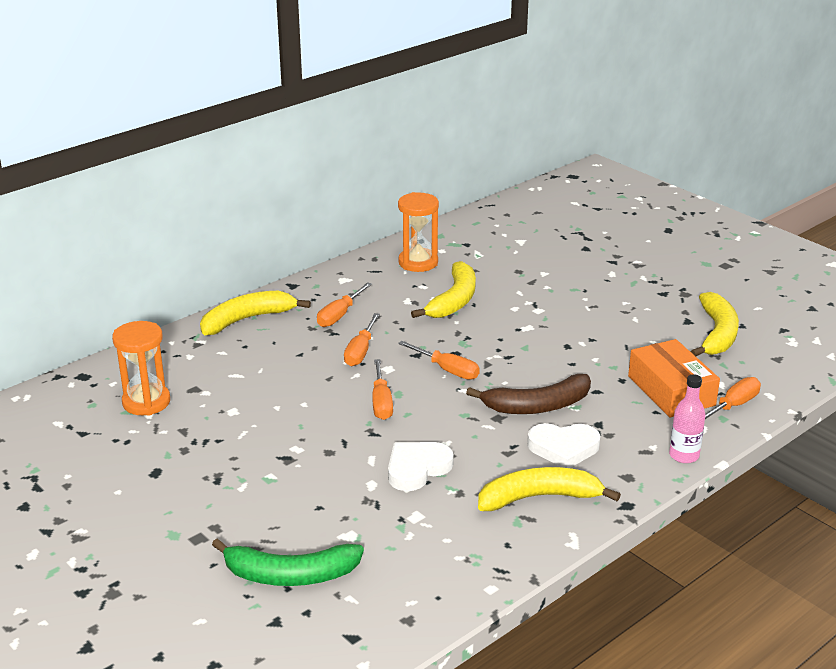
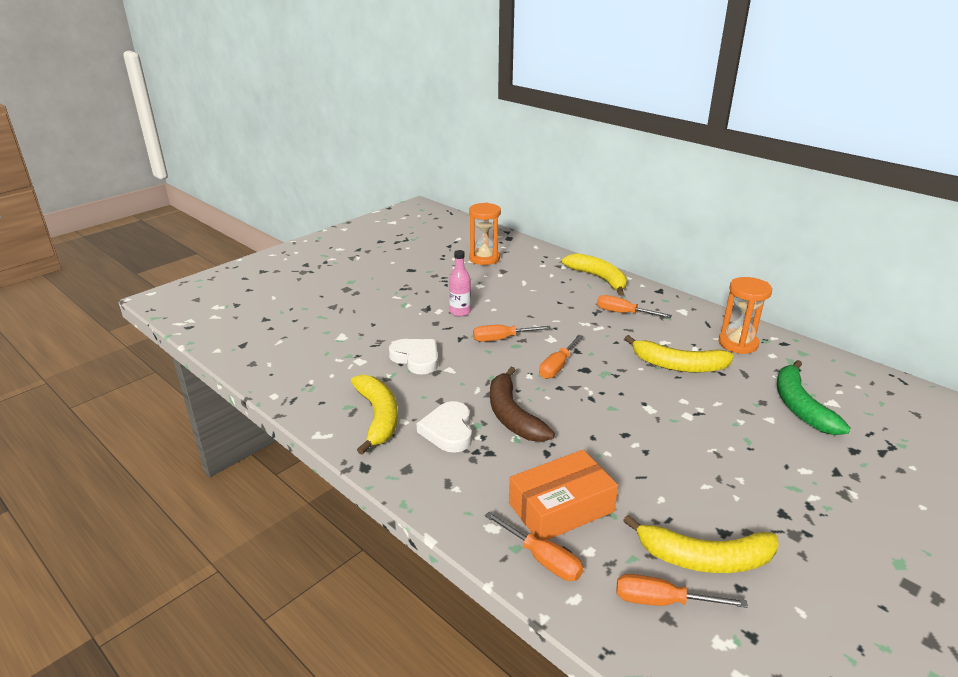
camera: 85 degrees right, 0 degrees up
(289, 575) = (306, 319): green banana -> green banana (800, 406)
(360, 351) = (572, 325): orange screwdriver -> orange screwdriver (662, 601)
(684, 455) = (442, 510): pink bottle -> pink bottle (460, 312)

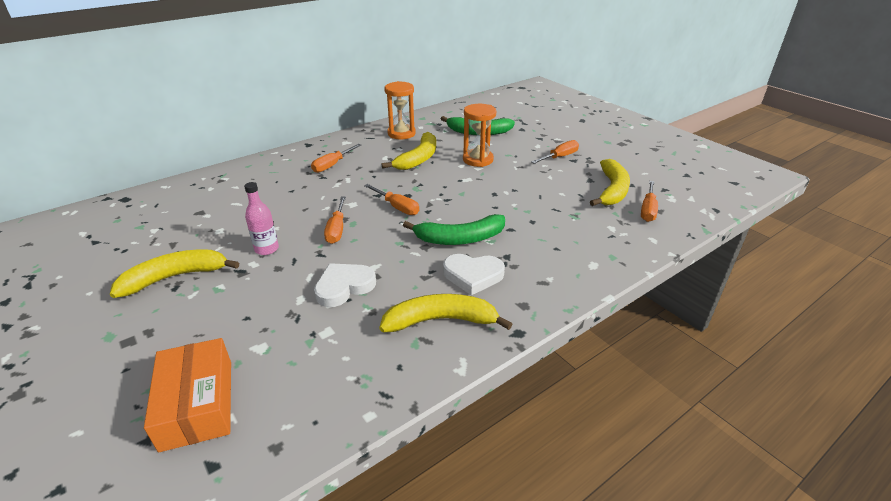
camera: 80 degrees left, 5 degrees up
(484, 258) = (158, 220): orange hourglass -> orange hourglass (478, 160)
(512, 415) = (459, 239): brown banana -> green banana
(542, 559) = (621, 247): orange screwdriver -> orange screwdriver (559, 157)
(561, 507) = (571, 232): orange box -> orange box (197, 404)
(599, 279) = (265, 165): yellow banana -> yellow banana (176, 277)

